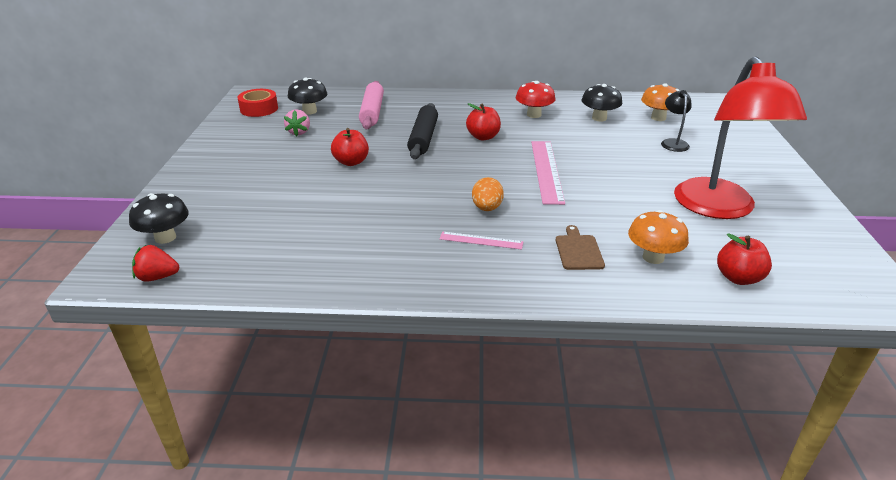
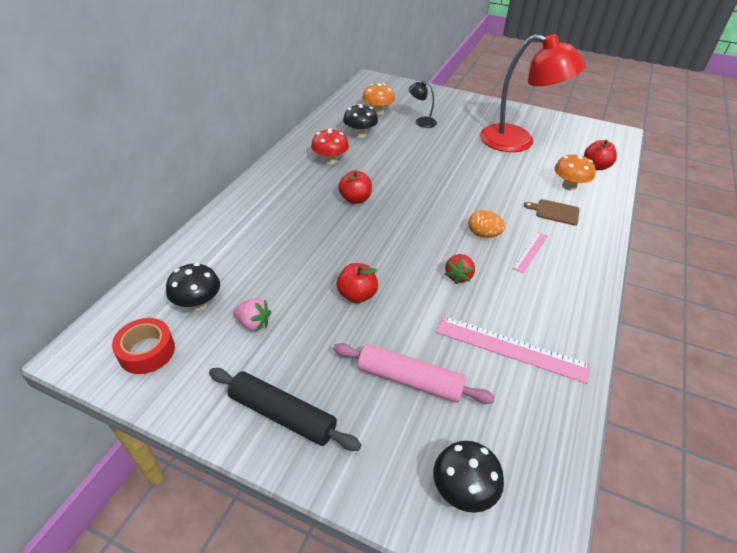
camera: 70 degrees left, 10 degrees up
(157, 277) = (546, 501): red strawberry -> red strawberry (458, 276)
(372, 112) = (243, 253): pink rolling pin -> pink rolling pin (410, 380)
(423, 138) = (334, 234): black rolling pin -> black rolling pin (282, 415)
(546, 171) = (435, 187): pink ruler -> pink ruler (511, 348)

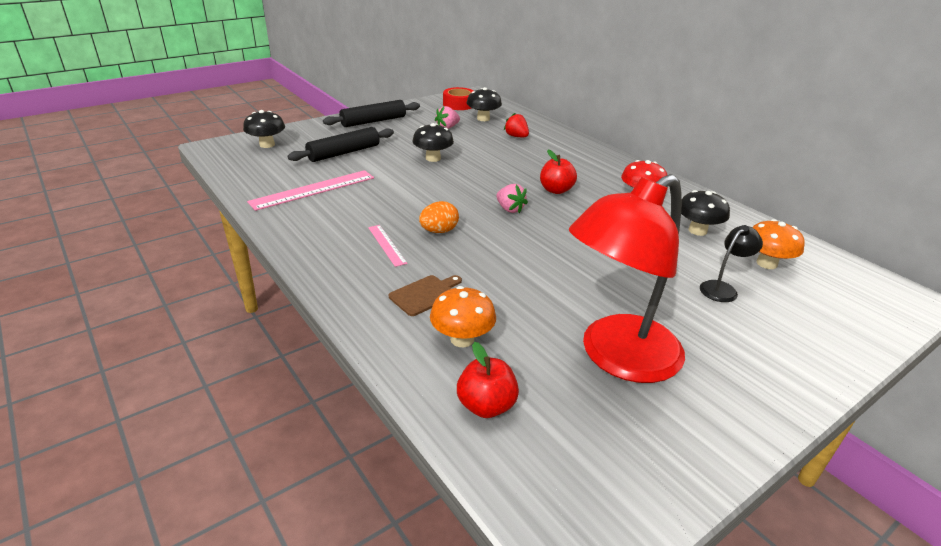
camera: 120 degrees right, 10 degrees down
(357, 295) = (433, 158): red apple -> black mushroom
(410, 380) = (344, 153): pink rolling pin -> black rolling pin
(412, 212) = (510, 209): none -> pink strawberry
(458, 276) = (403, 198): red strawberry -> red strawberry (516, 136)

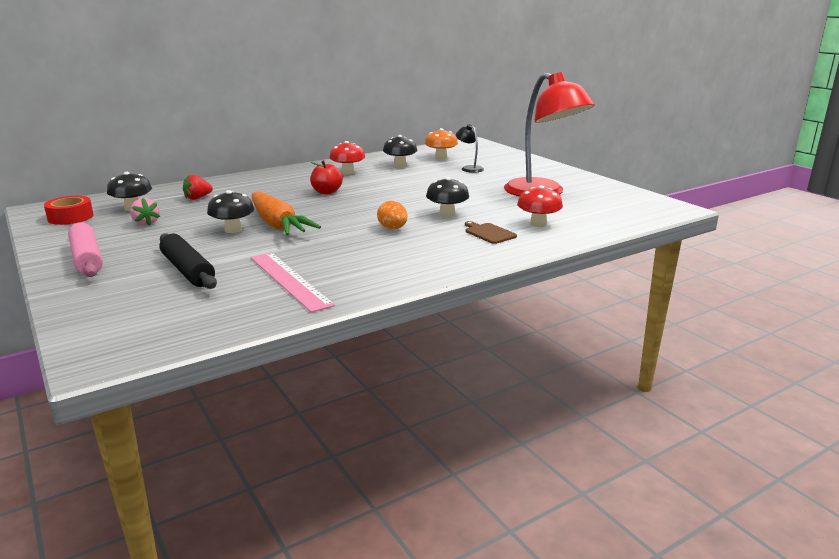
camera: 85 degrees left, 10 degrees down
(267, 145) = (121, 319): black mushroom -> black mushroom (447, 214)
(373, 121) = (87, 258): black rolling pin -> pink rolling pin
(386, 245) = (415, 245): pink ruler -> none
(447, 174) = (277, 225): none -> orange carrot
(462, 339) = (538, 224): orange mushroom -> red mushroom
(486, 406) = (597, 220): red apple -> none
(510, 209) = (357, 206): pink strawberry -> none

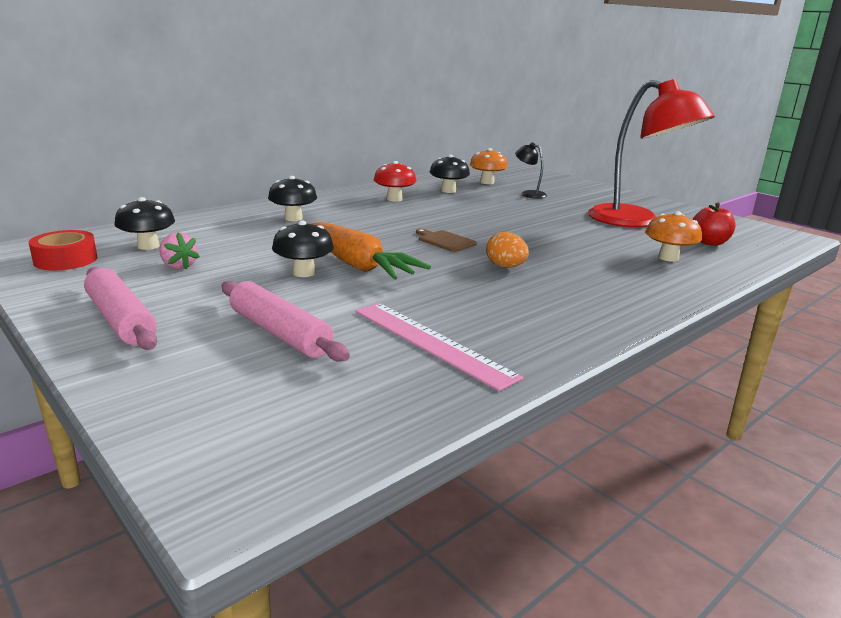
camera: 10 degrees left, 0 degrees up
(188, 270) = (280, 333): black rolling pin -> pink rolling pin
(197, 198) = (228, 231): red strawberry -> none
(327, 192) = (387, 222): red apple -> red apple (709, 242)
(447, 214) = (554, 248): black mushroom -> black mushroom (293, 218)
(489, 233) = (624, 270): brown cutting board -> brown cutting board (445, 241)
(538, 224) = (668, 258): red mushroom -> orange mushroom

